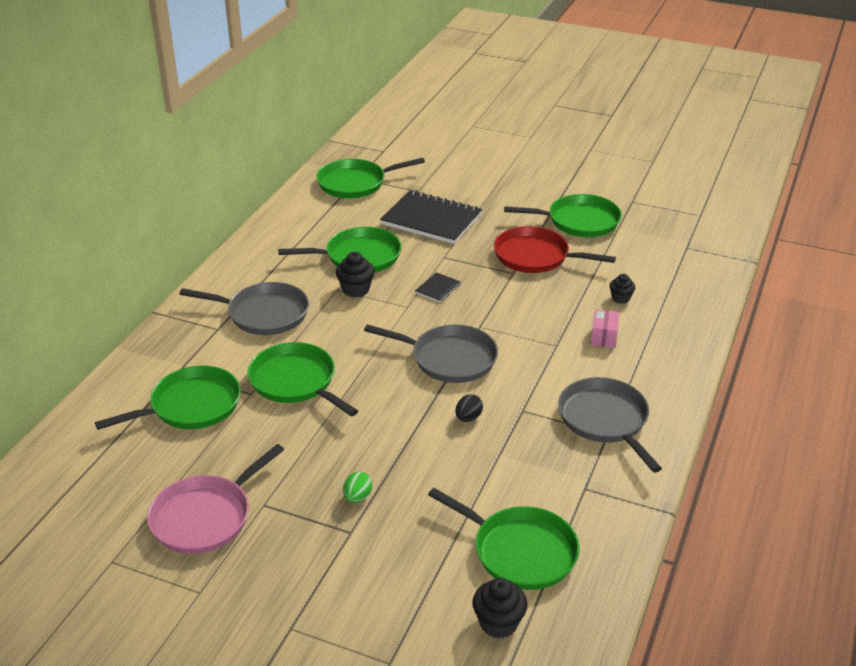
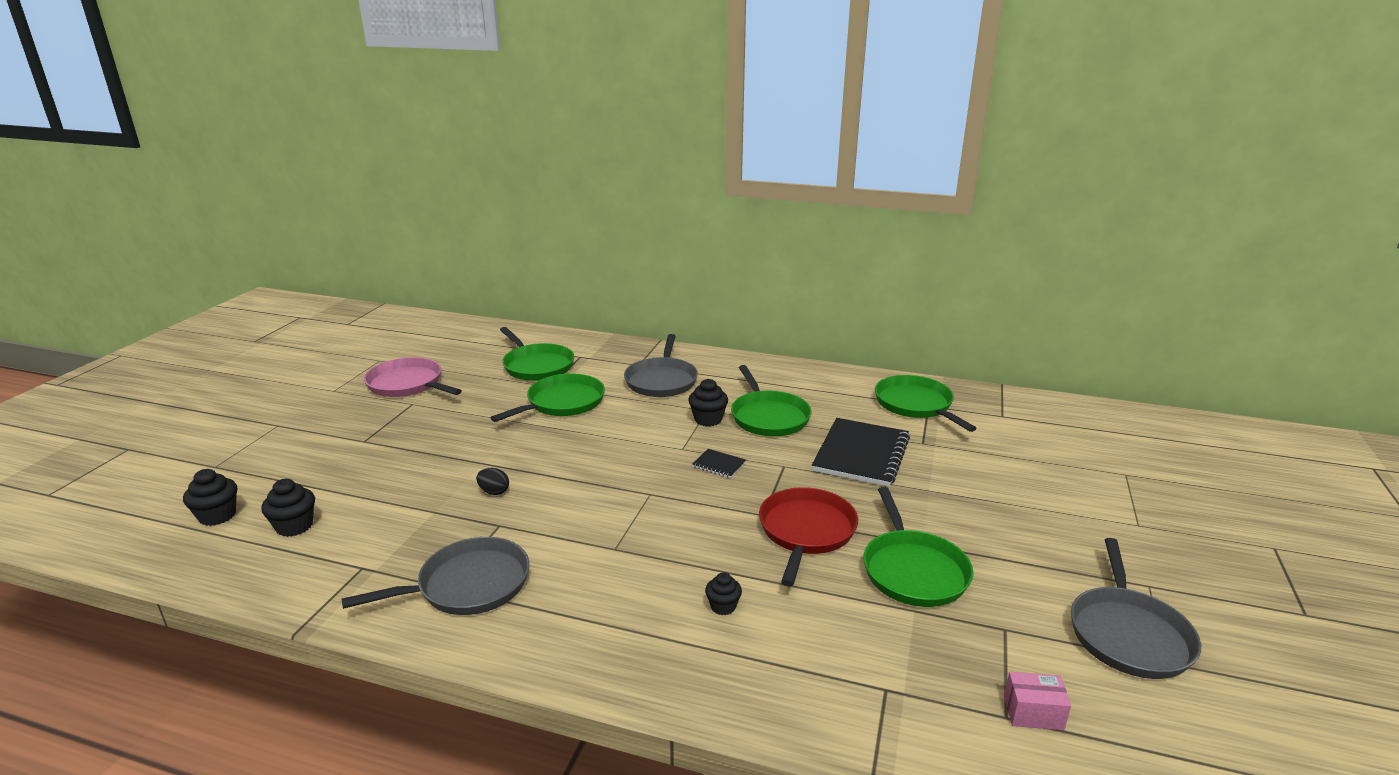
camera: 85 degrees right, 10 degrees down
(357, 497) = (403, 441): green egg -> none
(449, 359) = (591, 477): grey pan -> grey pan (1128, 634)
(520, 551) = (294, 526): green pan -> black cupcake
(604, 337) = (632, 588): pink box -> pink box (1033, 712)

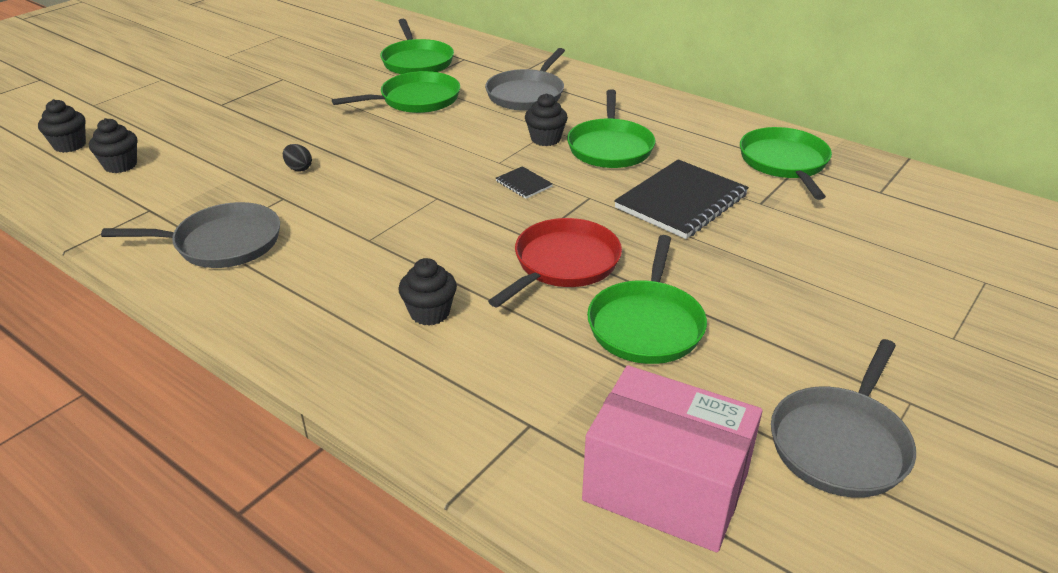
camera: 20 degrees right, 10 degrees up
(408, 384) = (290, 61): pink pan -> none
(723, 606) = (430, 313): black cupcake -> black cupcake, size x1.53
(1033, 712) = (665, 487): pink box -> pink box, size x2.49

